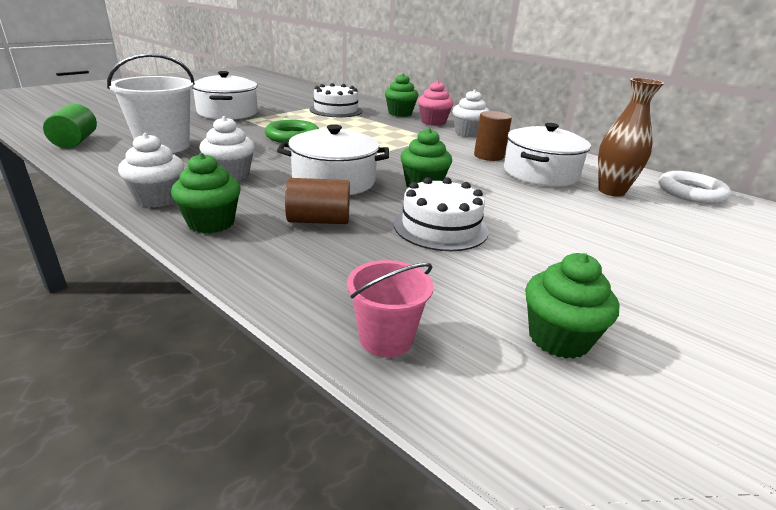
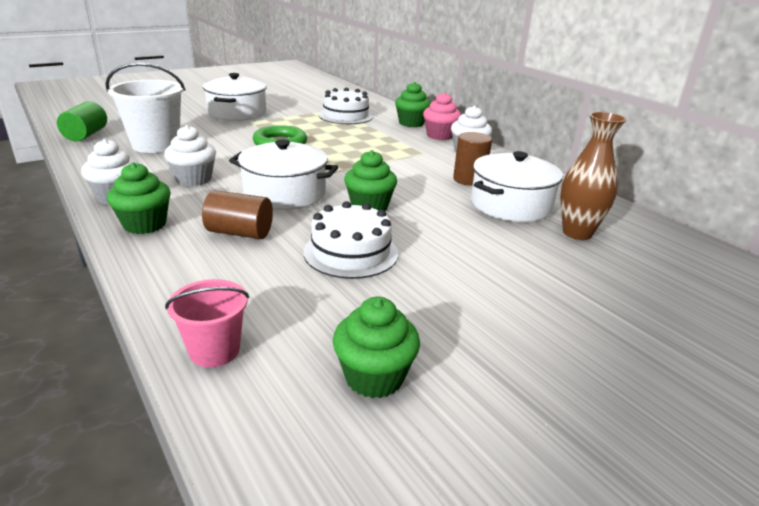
camera: 15 degrees right, 0 degrees up
(691, 192) = (678, 244): white ring -> none

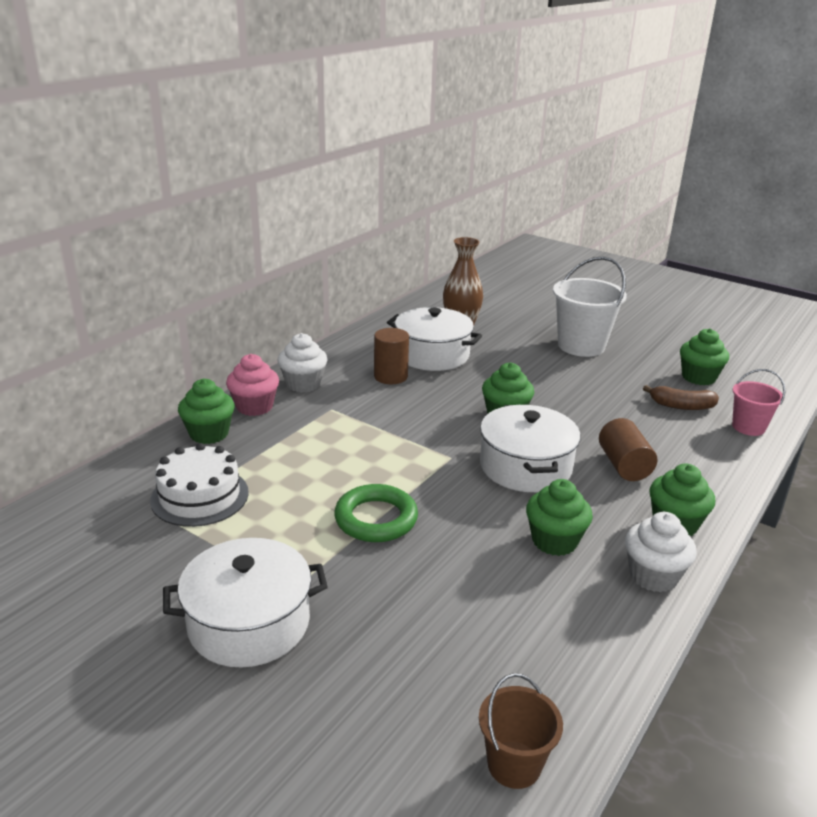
camera: 110 degrees left, 0 degrees up
(86, 135) = (514, 764): green cylinder -> brown bucket
(156, 145) = (482, 638): white bucket -> white bucket (581, 346)
(194, 179) = (554, 541): white cupcake -> green cupcake
(309, 317) = (681, 406): none -> brown banana
(351, 252) = (591, 408): white cake -> none

